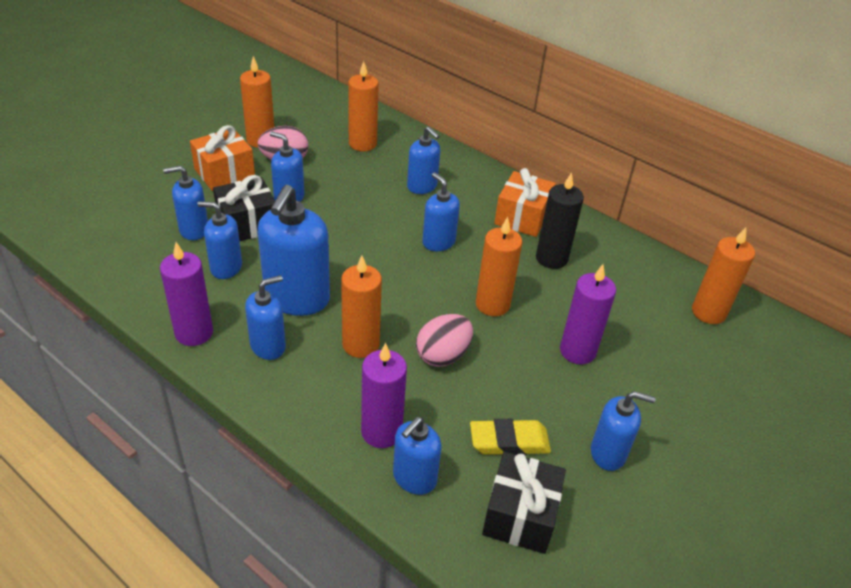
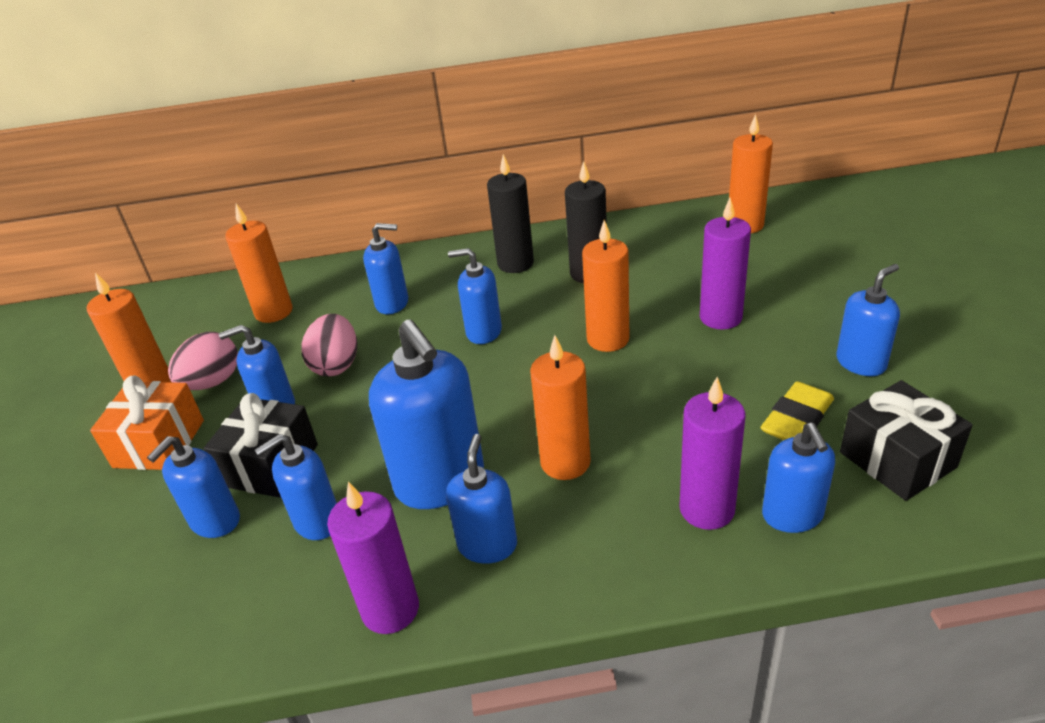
camera: 40 degrees left, 5 degrees down
(443, 355) = (641, 407): pink egg -> pink egg (336, 365)
(522, 217) = (515, 263): orange gift -> black candle

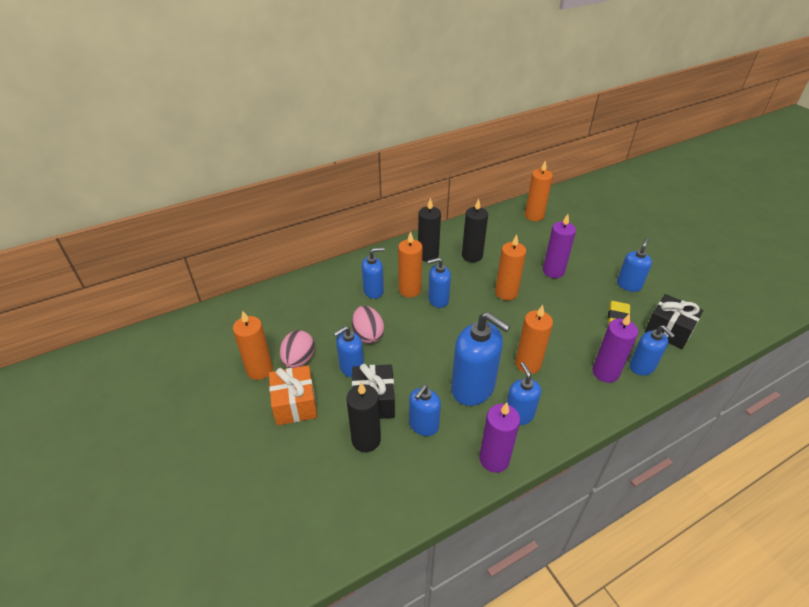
camera: 25 degrees left, 5 degrees up
(215, 521) = (366, 440): blue soap dispenser -> black candle
(274, 312) = (303, 308): orange candle -> orange candle (410, 290)

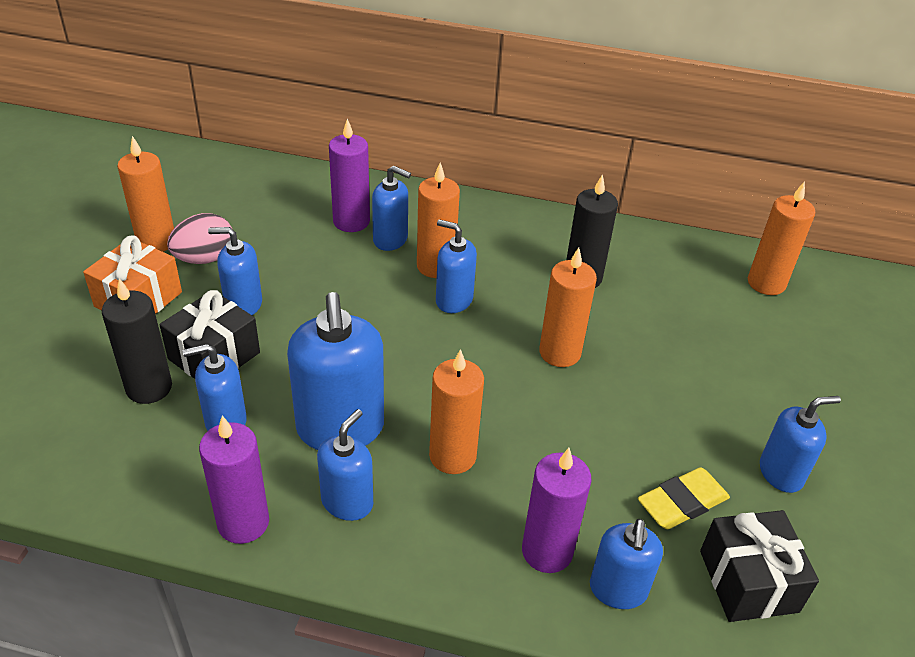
camera: 40 degrees right, 0 degrees up
(368, 335) = (312, 283): pink egg -> none
(428, 255) = (521, 241): black candle -> none
(553, 271) = (678, 373): purple candle -> purple candle (351, 221)

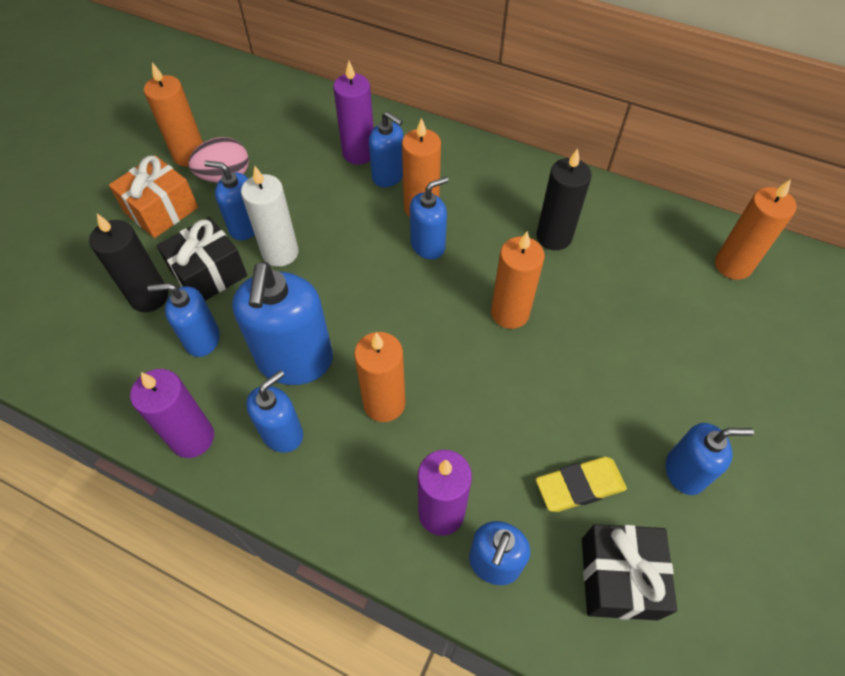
camera: 15 degrees right, 15 degrees up
(291, 325) = (280, 253): none -> white candle
(454, 300) = (428, 245): blue soap dispenser -> blue soap dispenser turned 105 degrees clockwise

